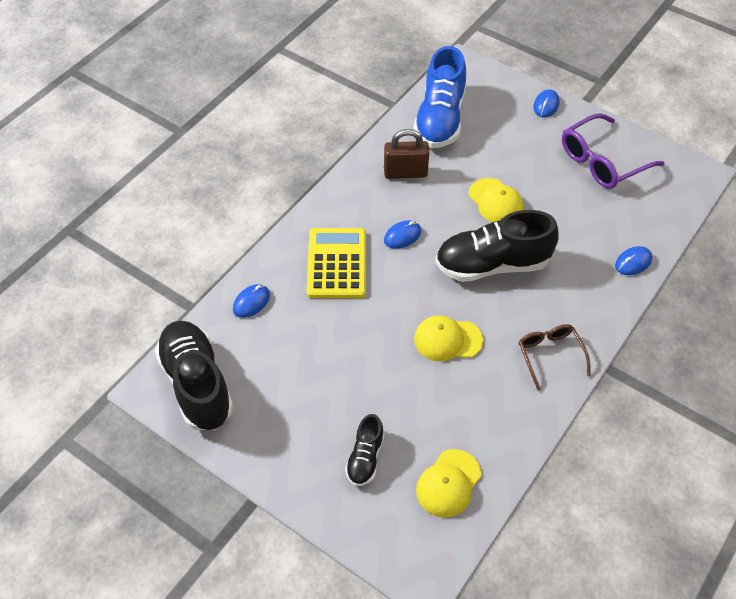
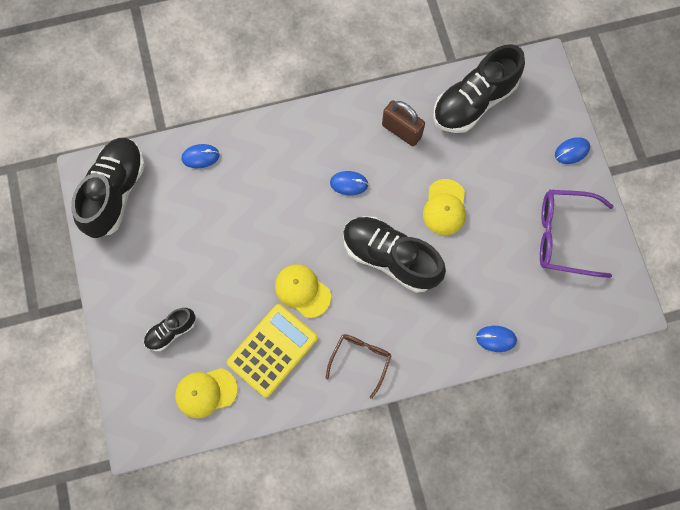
camera: 40 degrees right, 20 degrees up
(337, 264) = (283, 171): yellow calculator -> yellow calculator (272, 350)
(440, 119) = (473, 102): blue shoe -> black shoe

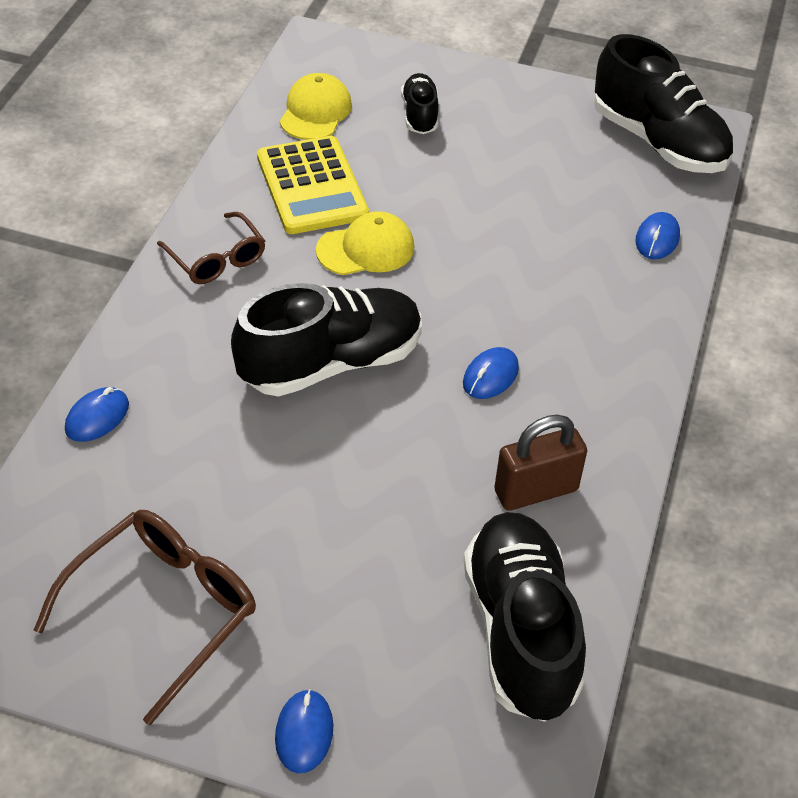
camera: 120 degrees right, 25 degrees down
(444, 207) = (354, 472): yellow cap -> none
(564, 236) = (163, 611): purple glasses -> brown glasses

